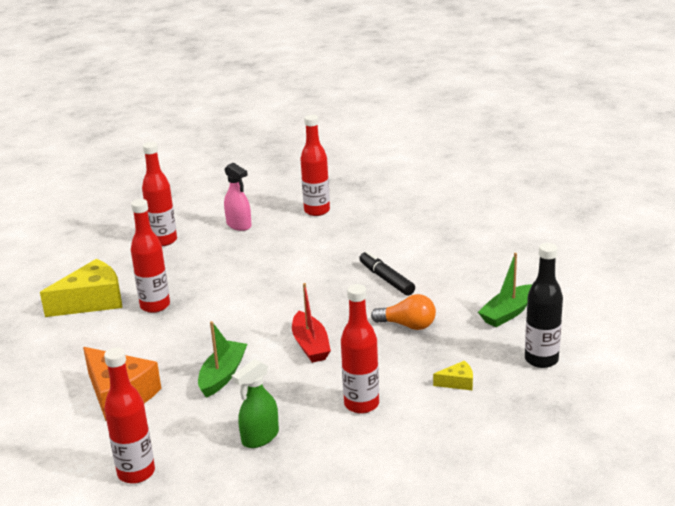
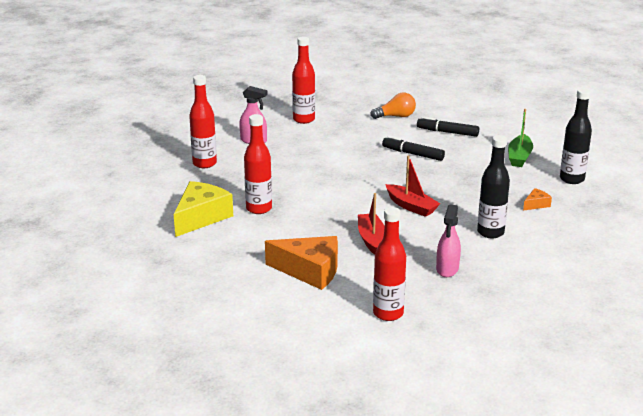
camera: 30 degrees left, 0 degrees up
(222, 375) = (372, 240): green boat -> red boat
(260, 437) = (447, 269): green spray bottle -> pink spray bottle
(361, 404) = (490, 232): red bottle -> black bottle
(408, 325) = (463, 179): orange light bulb -> orange light bulb (396, 116)
(457, 261) = (447, 132): none -> black marker
(457, 382) = (536, 204): yellow cheese -> orange cheese

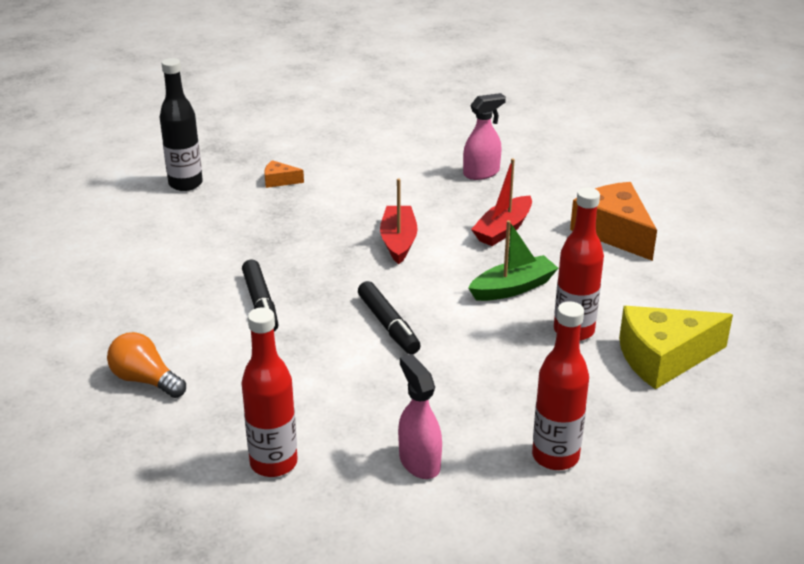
camera: 135 degrees left, 5 degrees up
(388, 313) = (594, 168): red bottle -> none
(447, 132) = (151, 310): black marker -> black marker (388, 325)
(490, 232) = (379, 180): black bottle -> none
(519, 157) = (166, 232): green boat -> green boat (513, 288)

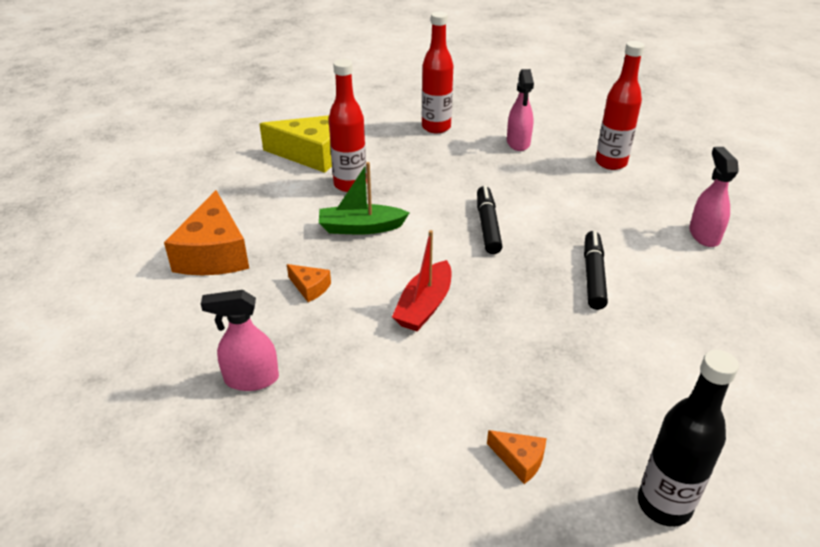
camera: 155 degrees left, 5 degrees up
(145, 380) = (704, 235): orange light bulb -> pink spray bottle
(503, 229) = (310, 288): red boat -> orange cheese

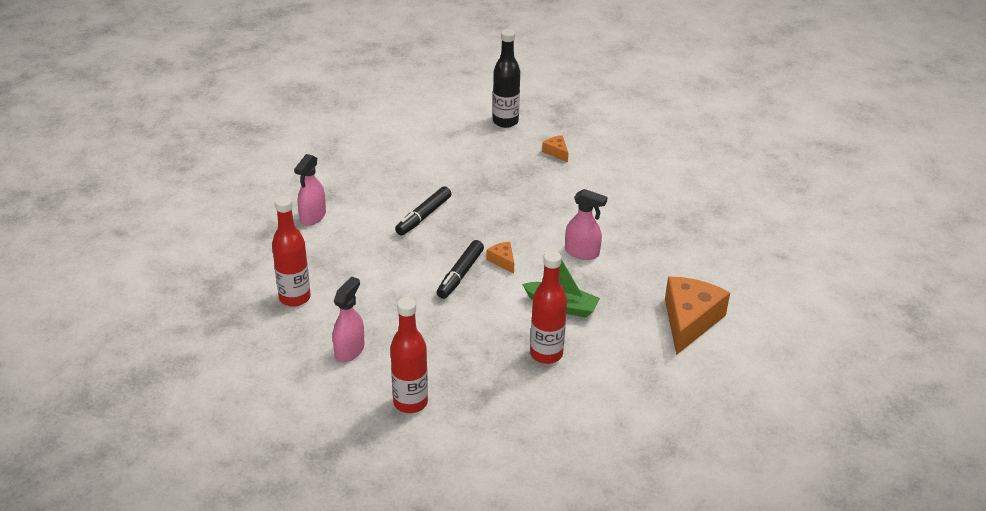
camera: 155 degrees left, 0 degrees up
(251, 379) = (682, 226): pink spray bottle -> pink spray bottle (582, 252)
(310, 288) = (624, 270): orange cheese -> orange cheese (502, 260)
(312, 154) = (564, 408): yellow cheese -> none
(424, 306) = (552, 233): red boat -> none

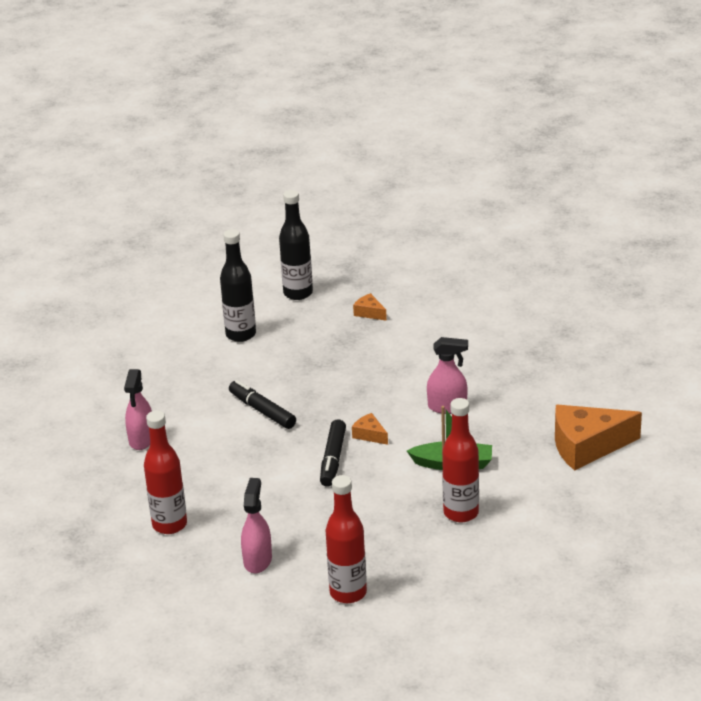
camera: 15 degrees left, 5 degrees down
(423, 216) = (262, 411): black marker -> black marker turned 120 degrees clockwise
(440, 146) = (241, 334): none -> black bottle
(689, 321) = (587, 446): orange cheese -> orange cheese turned 105 degrees counterclockwise

